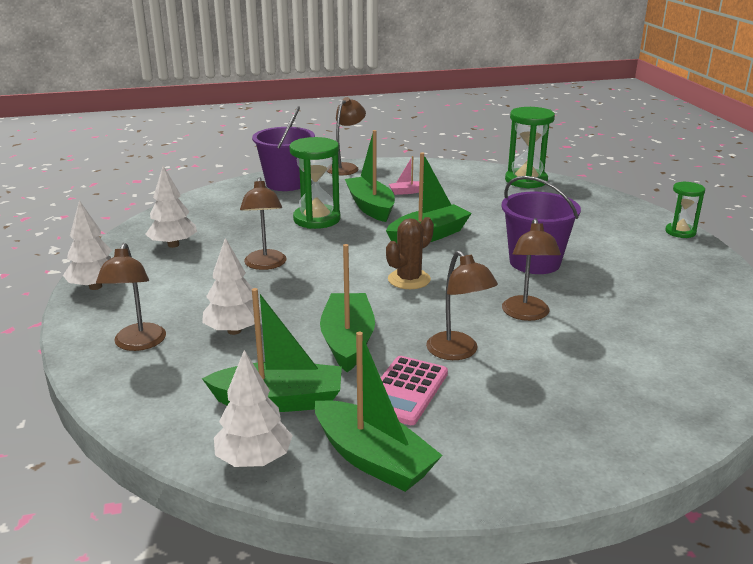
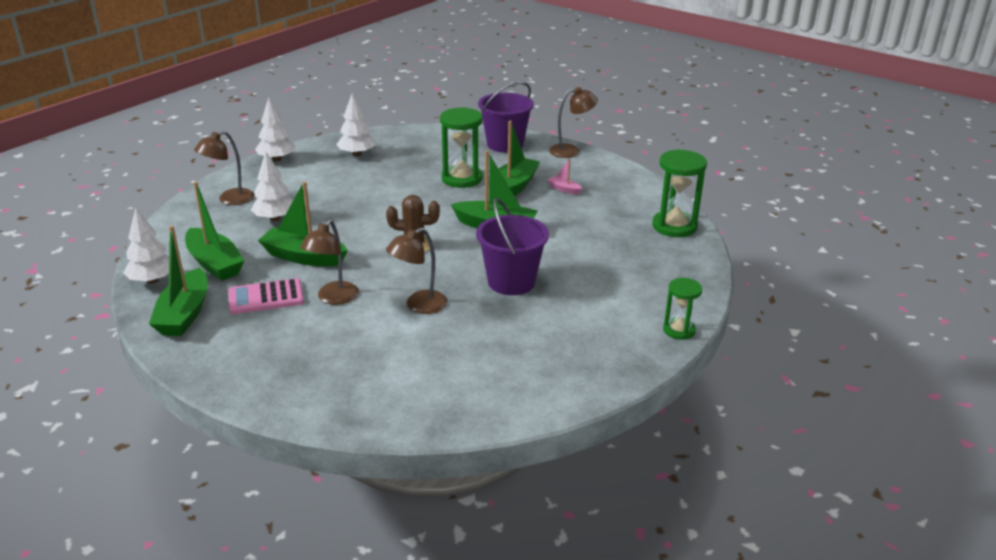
camera: 50 degrees right, 5 degrees up
(265, 265) = (369, 191): brown lamp -> none
(348, 341) = (304, 257): green boat -> green boat turned 120 degrees counterclockwise

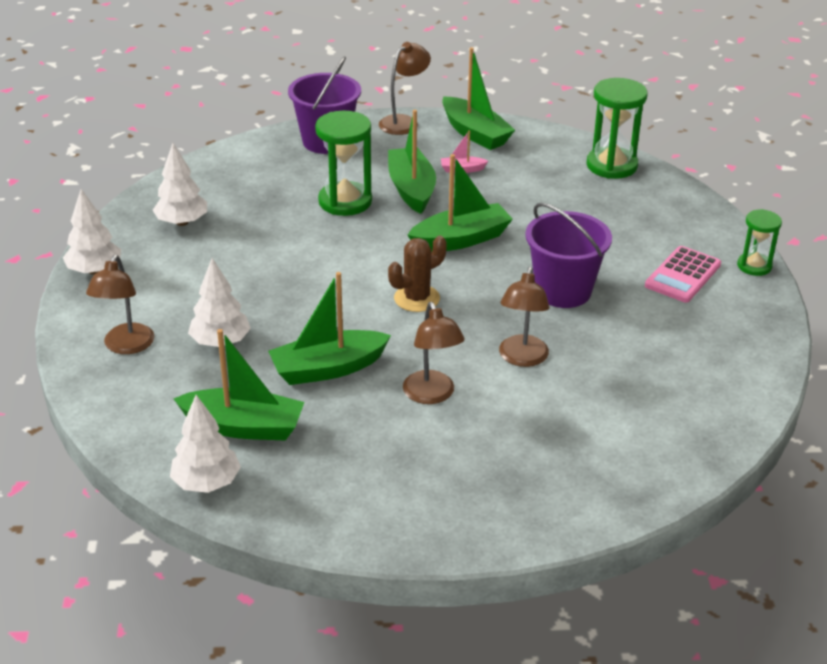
camera: 40 degrees left, 5 degrees up
(184, 314) = (310, 497): green boat -> green boat (475, 133)
(266, 297) = (364, 432): pink calculator -> pink calculator (683, 275)

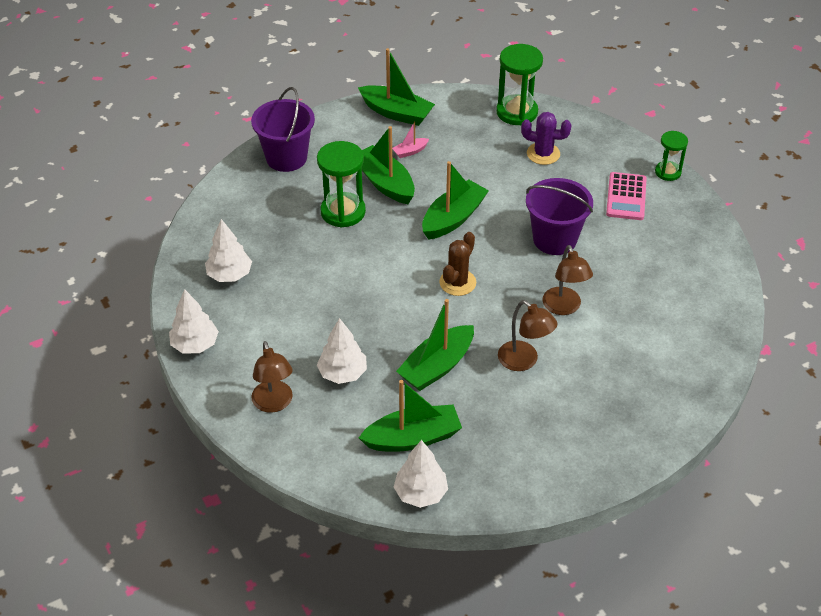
camera: 25 degrees left, 10 degrees up
(404, 122) = (334, 118): brown lamp -> none
(612, 210) = (543, 154): none -> purple cactus

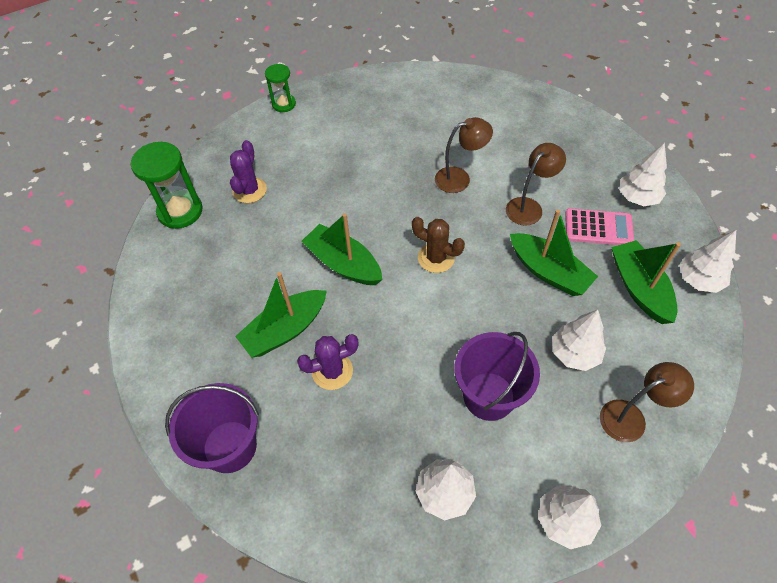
camera: 90 degrees left, 10 degrees up
(343, 212) = (332, 371): green hourglass -> purple cactus
(396, 113) = (161, 324): green boat -> none
(410, 151) = (233, 307): pink boat -> none
(538, 462) = (637, 197): none -> white tree
(554, 239) = (372, 183): purple bucket -> purple bucket (489, 396)
(626, 197) = (315, 132): pink calculator -> pink calculator (598, 228)

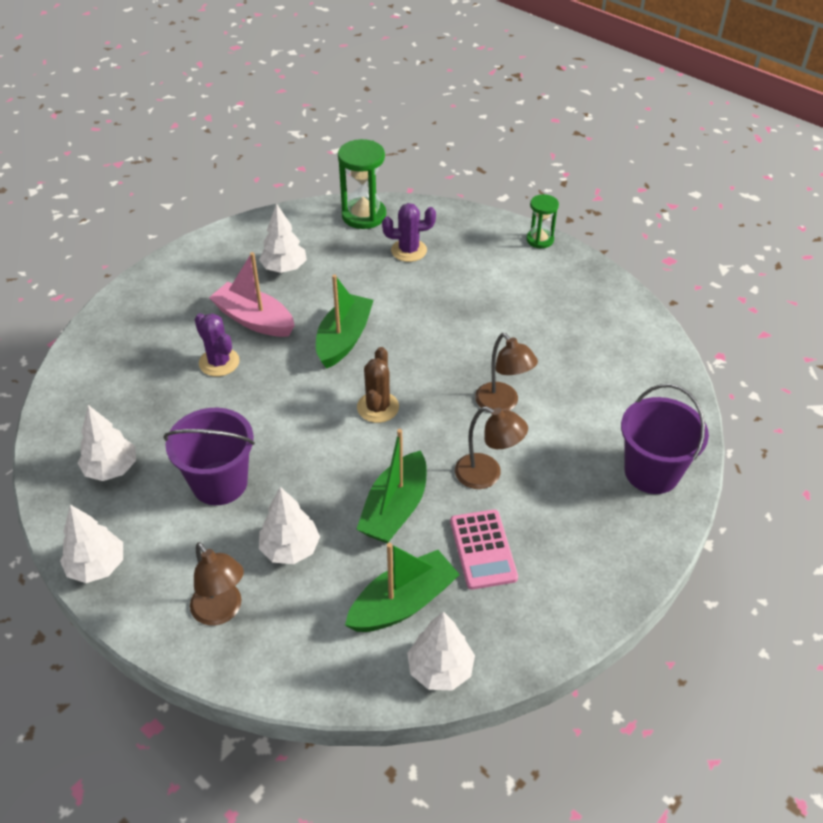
camera: 70 degrees right, 10 degrees down
(230, 446) = (132, 319): purple bucket -> purple bucket (651, 472)
(285, 330) = (254, 320): green boat -> pink boat
(637, 197) = (555, 587): white tree -> white tree (284, 268)

